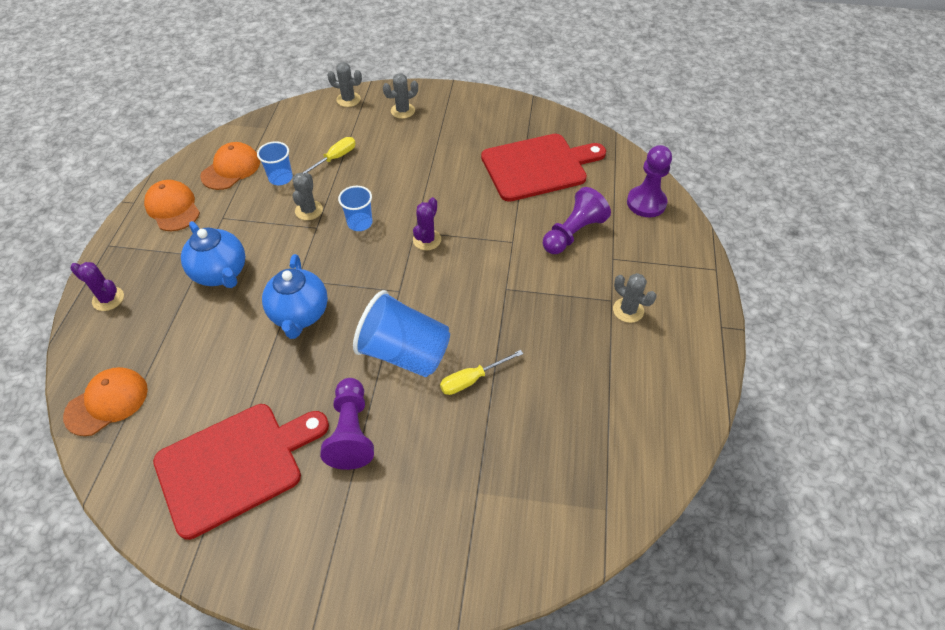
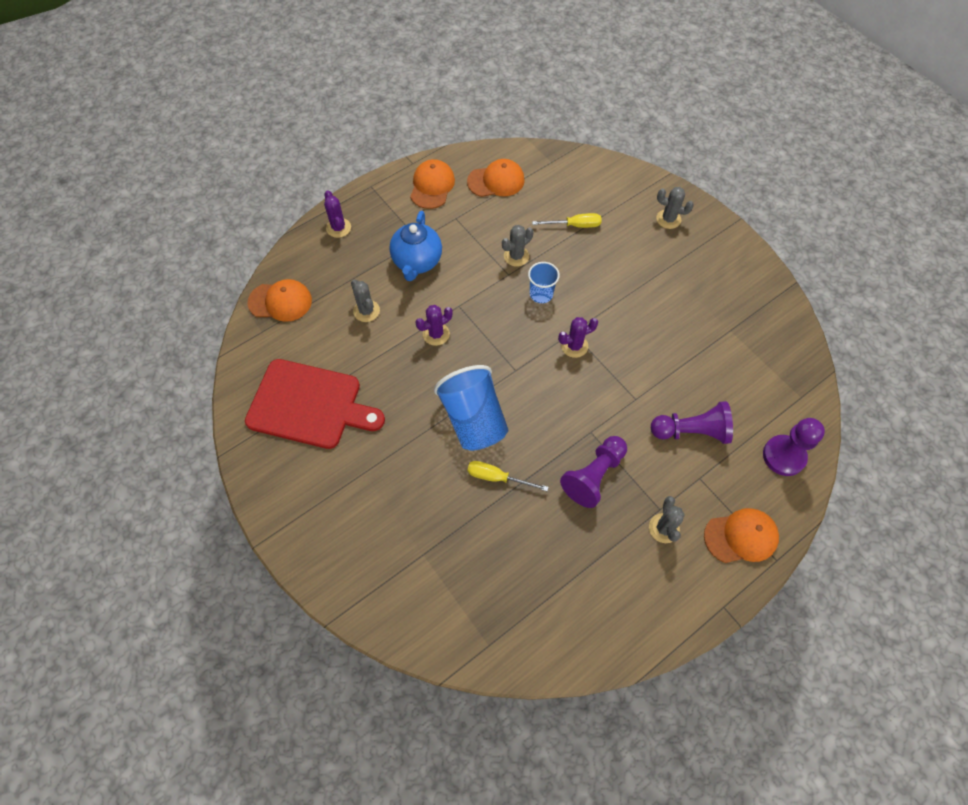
camera: 45 degrees right, 10 degrees up
(280, 178) = (522, 214): blue cup -> none
(300, 315) = (436, 334): blue teapot -> purple cactus
(348, 99) = (636, 178): grey cactus -> grey cactus (366, 311)
(351, 432) = (389, 444): purple pawn -> purple pawn (593, 476)
(538, 166) = (726, 352): red cutting board -> none
(679, 273) = (741, 536): none -> orange cap

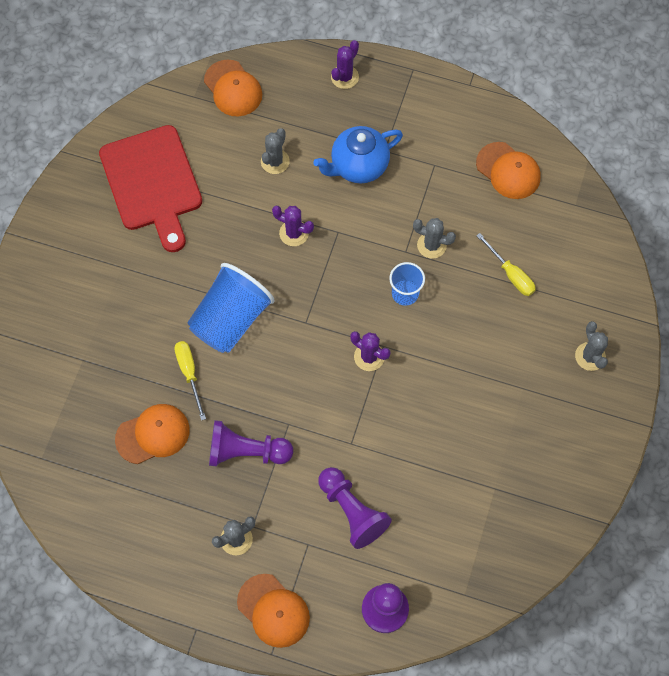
camera: 55 degrees right, 5 degrees up
(432, 186) = (455, 120): orange cap -> orange cap (153, 434)

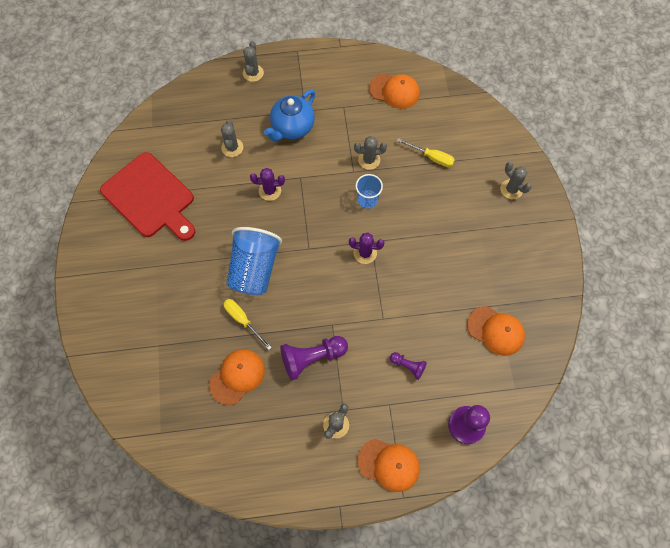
camera: 25 degrees left, 0 degrees up
(233, 88) = (178, 110): orange cap -> orange cap (496, 331)
(344, 77) = (253, 73): purple cactus -> grey cactus
(352, 511) = (408, 366): purple pawn -> purple pawn, size x0.55

